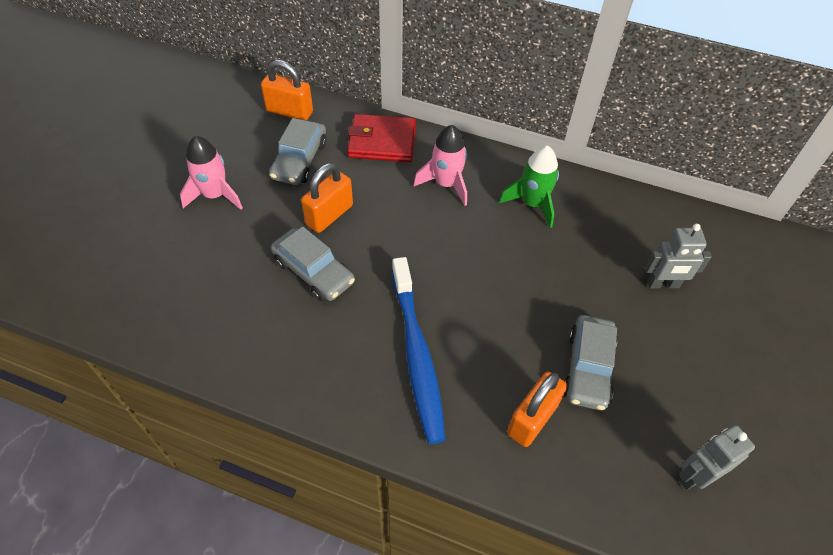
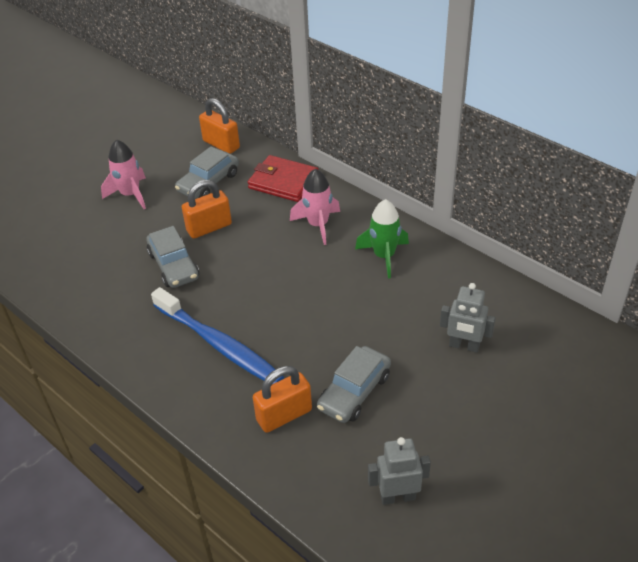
camera: 25 degrees right, 10 degrees down
(417, 355) = (219, 344): blue toothbrush -> blue toothbrush turned 60 degrees counterclockwise

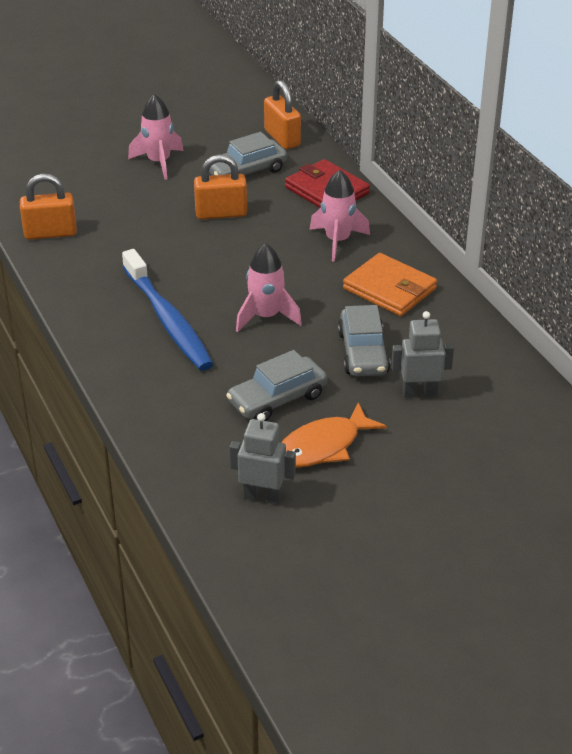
camera: 20 degrees right, 5 degrees down
(173, 265) = (164, 238): grey car -> grey car (363, 352)
(284, 415) = (194, 397): orange padlock -> orange padlock (50, 233)
(300, 314) = (266, 316): none -> pink rocket
(384, 256) = (389, 289): green rocket -> orange wallet
(418, 426) = (323, 446): none -> orange fish
(464, 346) = (419, 393): grey robot -> grey robot turned 135 degrees clockwise

